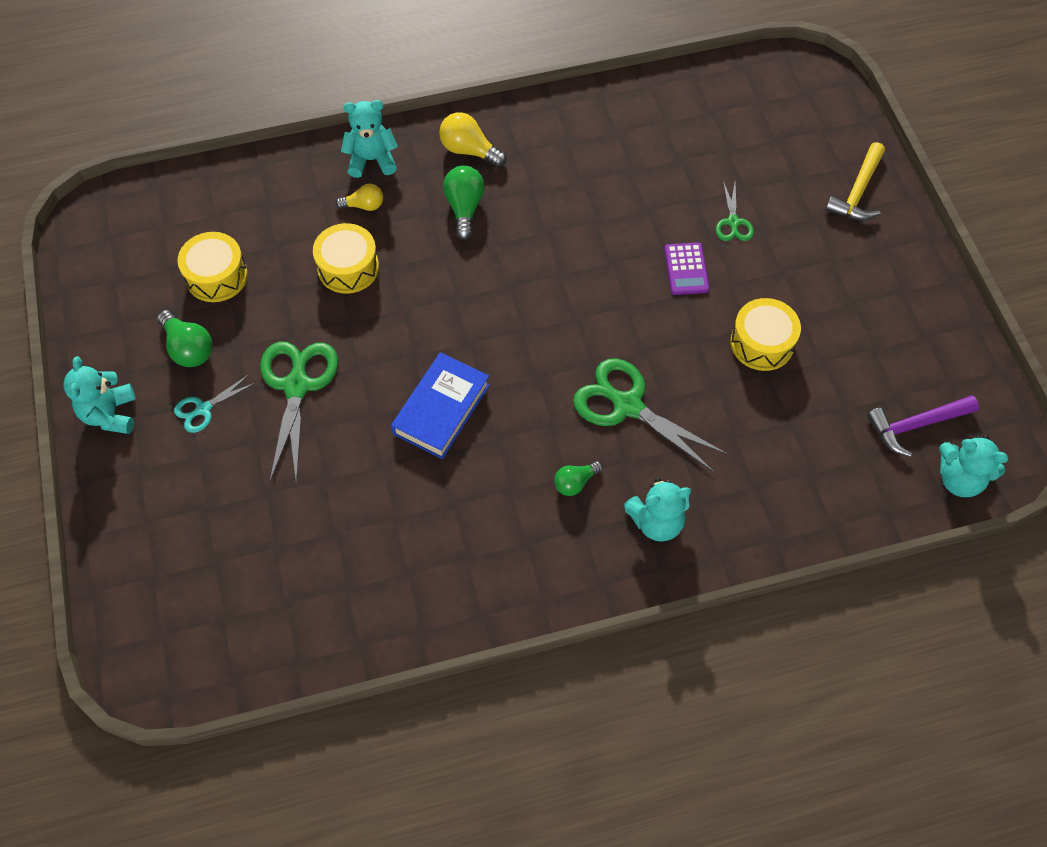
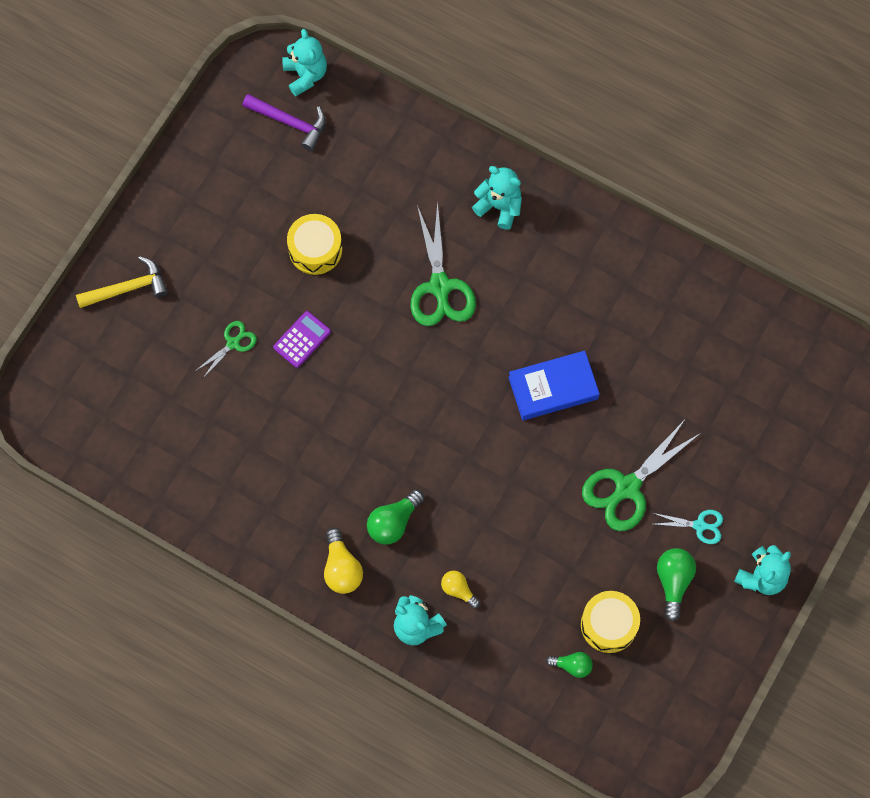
camera: 135 degrees left, 10 degrees up
(348, 268) = (515, 548): yellow drum -> none
(575, 482) = (521, 270): green light bulb -> green light bulb (572, 665)

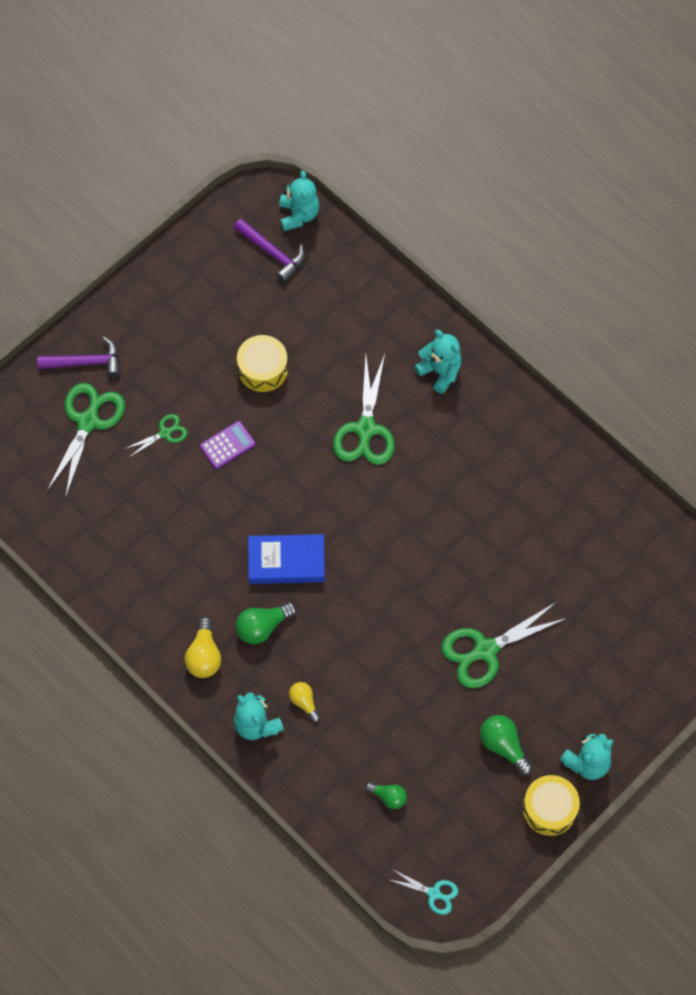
camera: 15 degrees right, 5 degrees down
(127, 288) = (85, 362): yellow hammer -> purple hammer
(149, 351) = (88, 422): none -> green scissors
(553, 388) = (442, 544): blue book -> blue book (286, 561)
(609, 624) = (433, 769): yellow drum -> yellow drum (549, 809)
(673, 582) = (503, 746): green light bulb -> green light bulb turned 60 degrees counterclockwise
(699, 525) = (542, 701): turquoise scissors -> turquoise scissors (434, 893)

